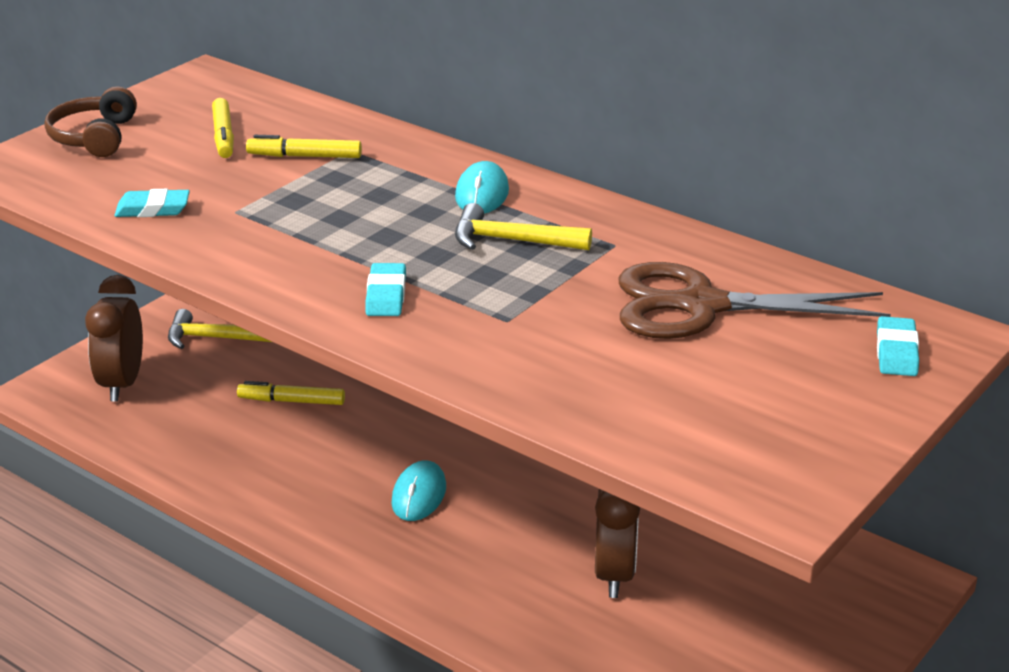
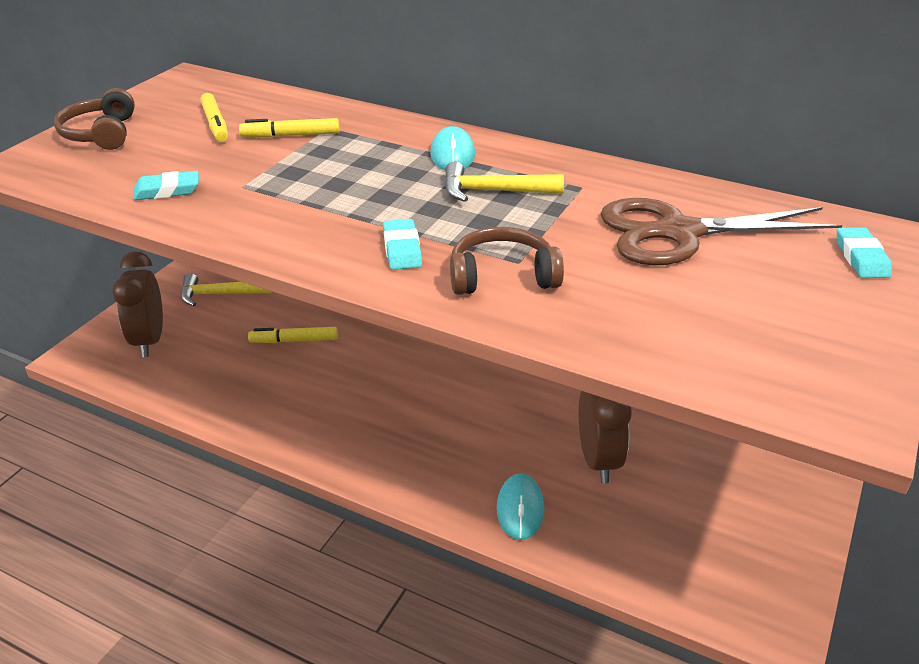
camera: 10 degrees left, 5 degrees up
(419, 495) = (419, 410): turquoise mouse -> turquoise mouse (520, 509)
(483, 333) = (502, 276): none -> brown headphones

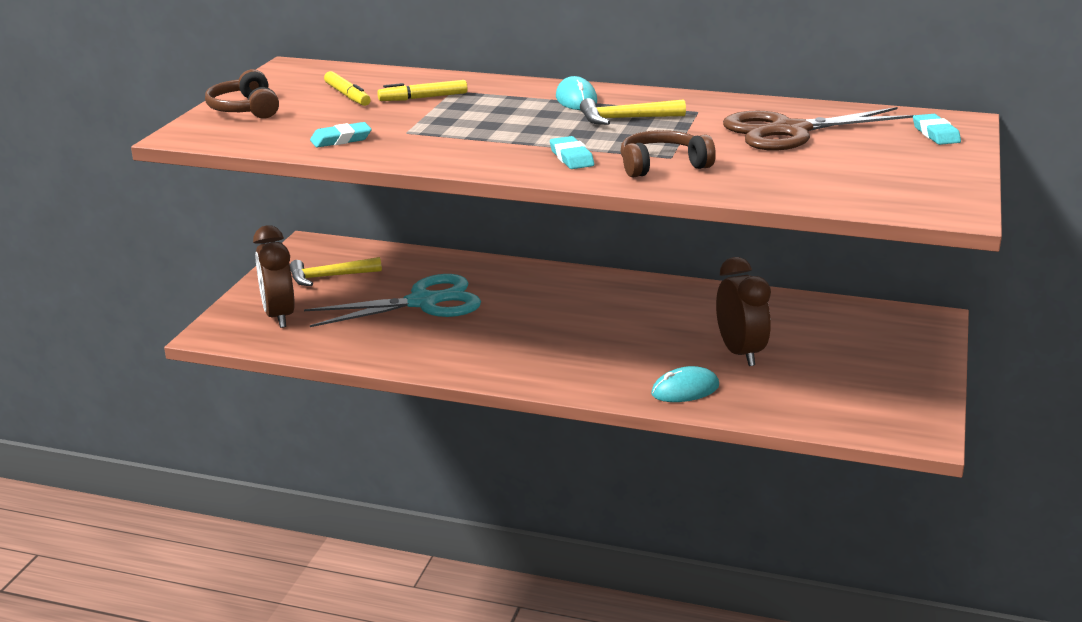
camera: 10 degrees left, 10 degrees down
(294, 340) = (423, 302): yellow marker -> turquoise scissors
(520, 509) = (685, 390): turquoise mouse -> turquoise mouse turned 75 degrees clockwise

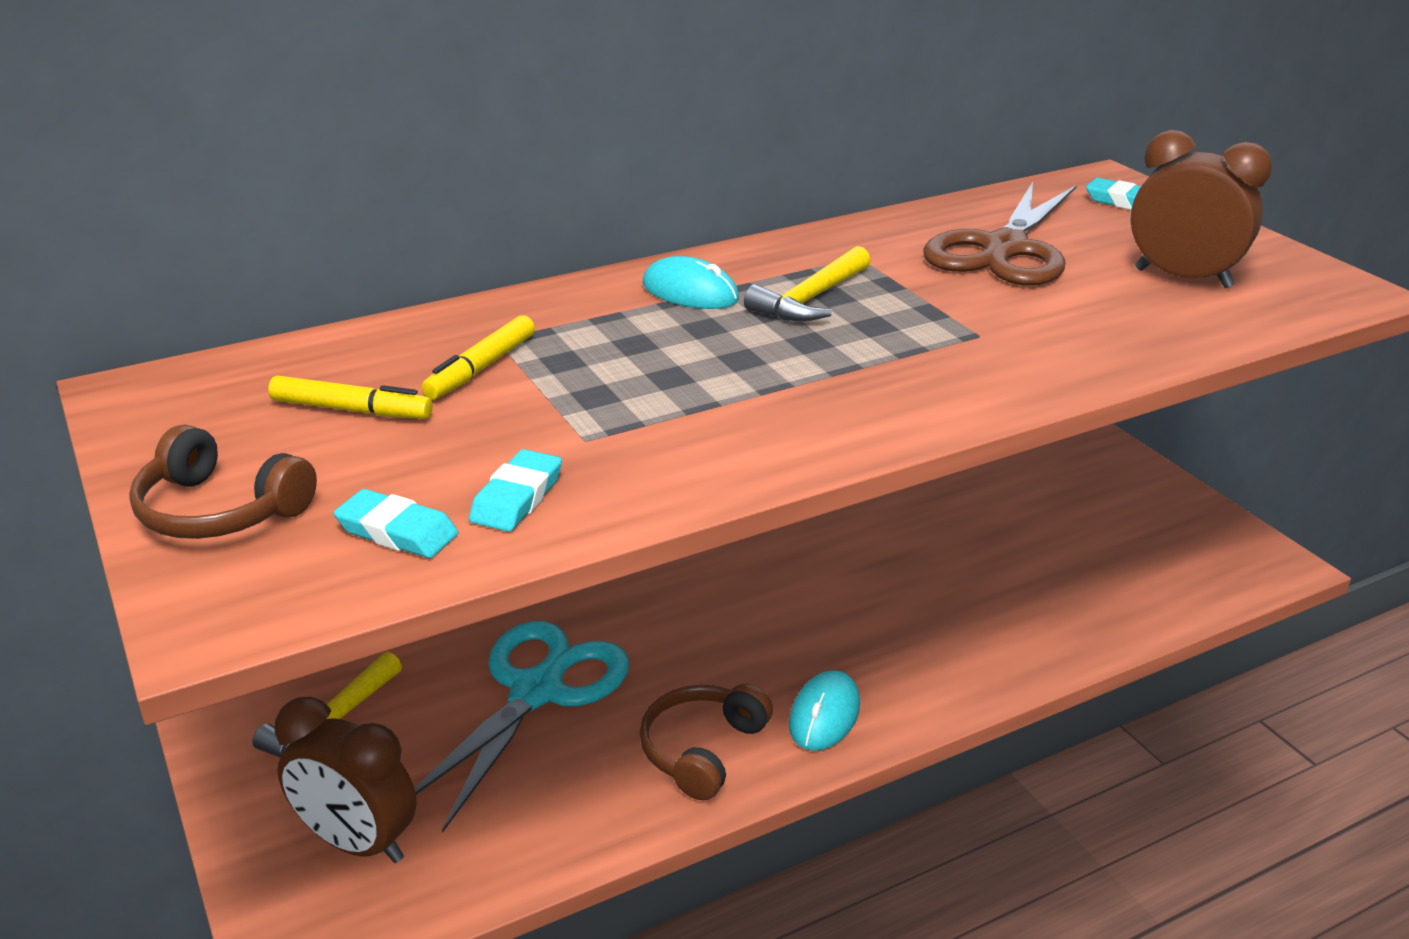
camera: 45 degrees left, 5 degrees up
(571, 157) = (883, 385): turquoise eraser -> turquoise eraser (397, 532)
(662, 165) = (999, 351): brown headphones -> brown headphones (702, 750)
(685, 390) = (1019, 639): turquoise mouse -> turquoise mouse (824, 715)
(740, 353) = (987, 557): brown clock -> brown clock (1182, 278)

